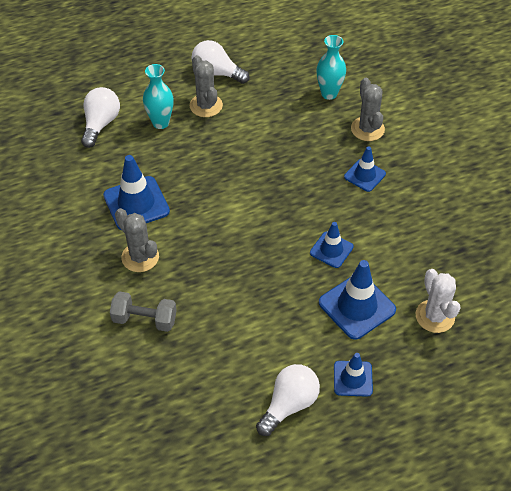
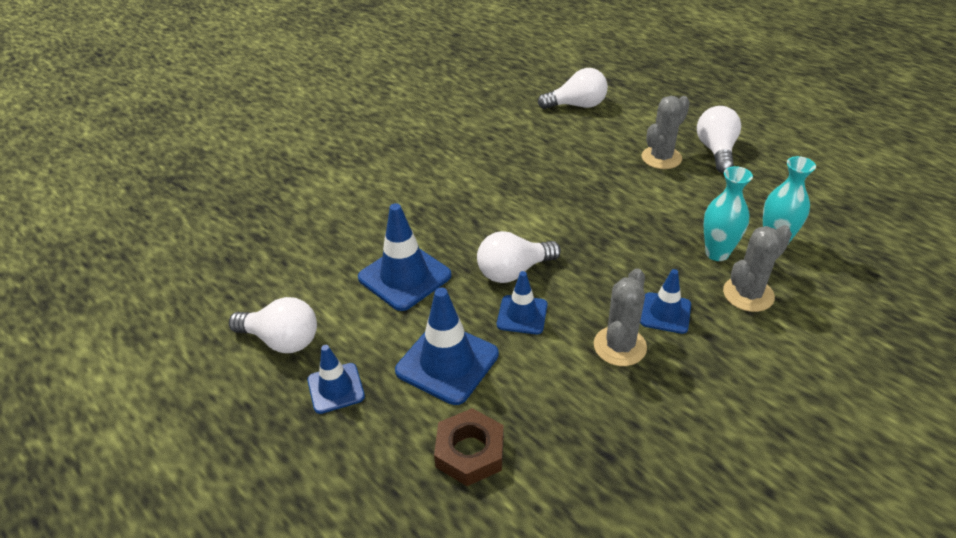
camera: 70 degrees right, 10 degrees down
(136, 203) = (493, 155): blue traffic cone -> blue traffic cone (404, 277)
(140, 257) = (428, 178): grey cactus -> grey cactus (619, 346)
(144, 319) = (354, 204): grey dumbbell -> none
(160, 123) = (610, 137): turquoise vase -> turquoise vase (717, 253)
(286, 239) = (513, 271): none -> white light bulb
(435, 316) = (470, 452): white cactus -> brown nut

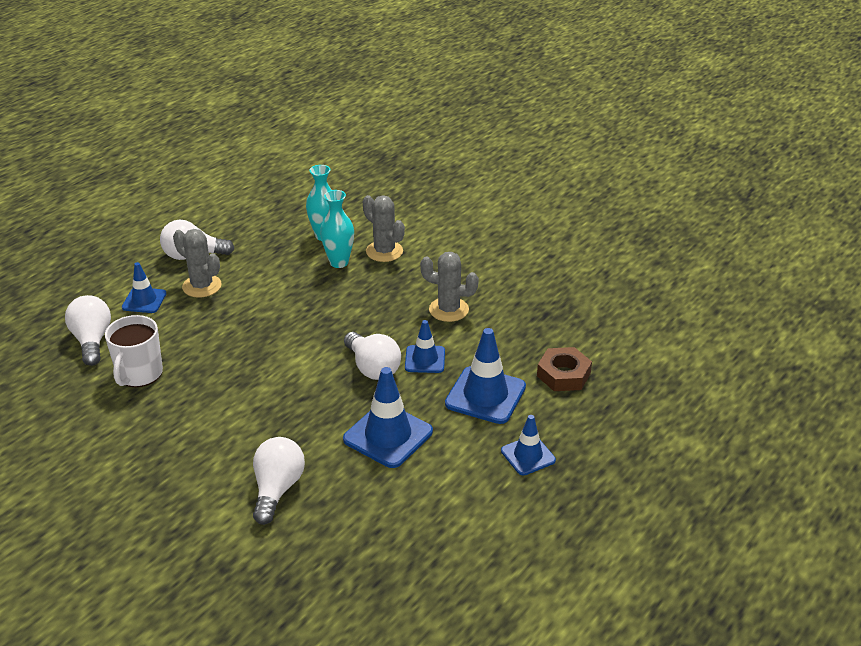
camera: 100 degrees left, 5 degrees down
(282, 340) = (484, 504): white light bulb -> white light bulb (277, 489)
(528, 130) = (139, 374): none -> white mug
(665, 313) = (410, 288): blue traffic cone -> blue traffic cone (144, 300)

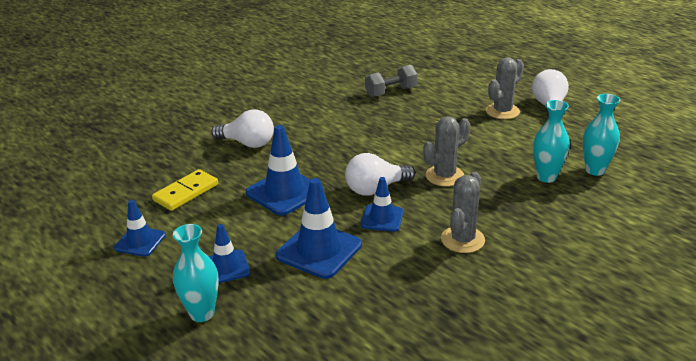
camera: 100 degrees right, 5 degrees down
(92, 341) = (432, 75): white light bulb -> none
(139, 374) = (391, 92): white mug -> grey dumbbell
(144, 300) = (482, 90): blue traffic cone -> blue traffic cone (140, 241)
(384, 251) = (571, 205): grey cactus -> grey cactus (444, 176)
(400, 522) = (186, 192): none -> yellow domino
(563, 375) = (336, 310): brown nut -> none
(597, 458) = (202, 313): none -> turquoise vase

